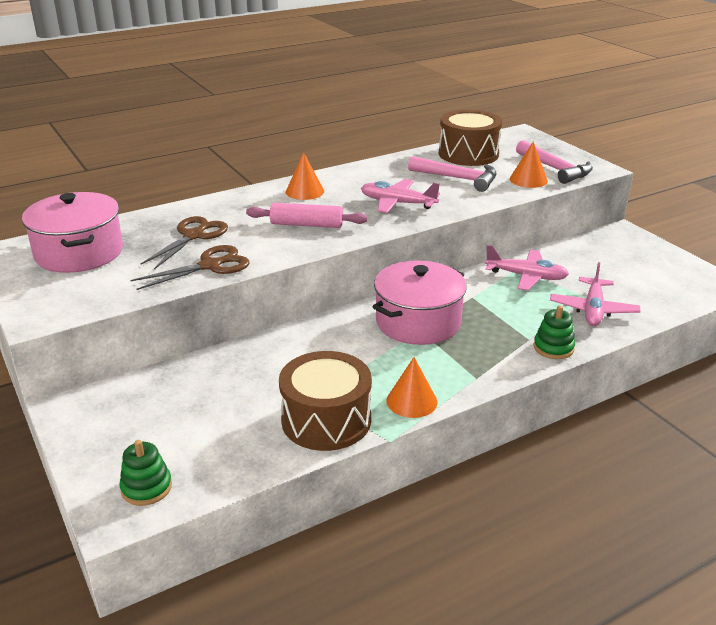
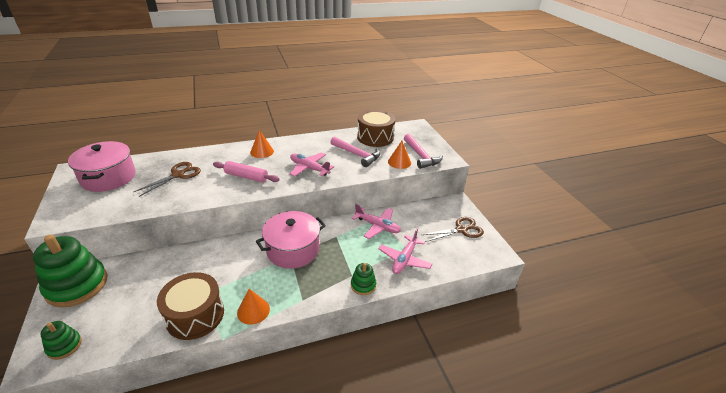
camera: 10 degrees right, 5 degrees up
(103, 414) = (77, 285): none -> green stacking toy
(210, 265) = (171, 199): brown scissors -> brown scissors (461, 230)

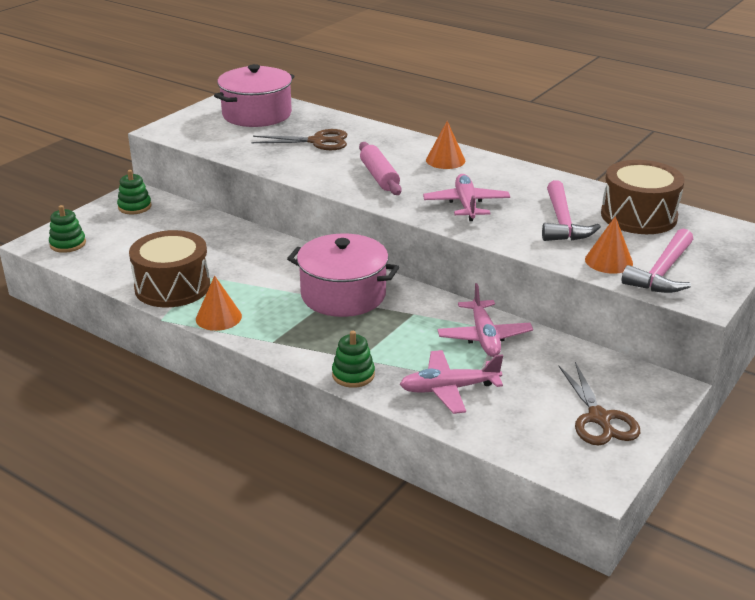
camera: 55 degrees right, 5 degrees down
(77, 285) = (134, 207): green stacking toy -> green stacking toy, size x0.48
(461, 230) = (599, 418): brown scissors -> brown scissors turned 45 degrees clockwise

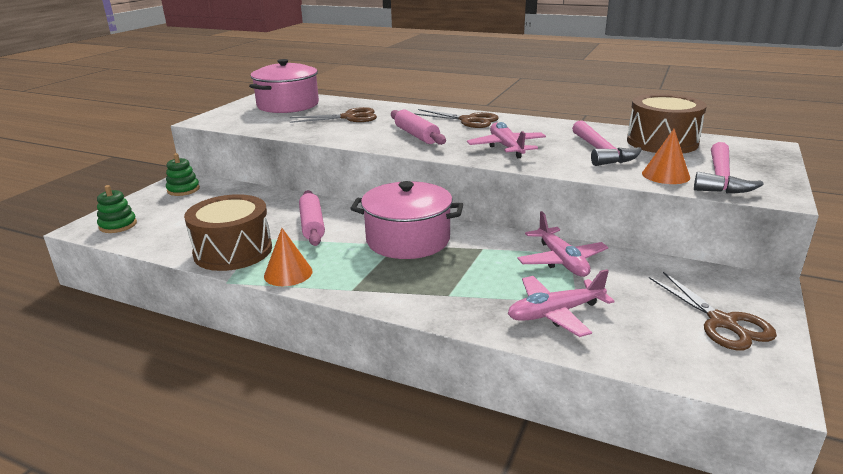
camera: 10 degrees left, 5 degrees down
(254, 266) = (312, 225): none -> pink rolling pin
(353, 375) = (449, 311): green stacking toy -> none
(445, 160) = (468, 120): orange cone -> brown scissors

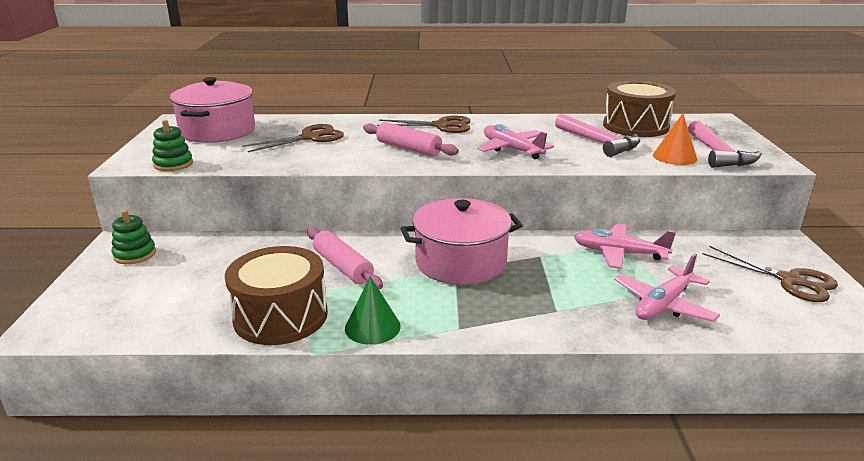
camera: 25 degrees left, 0 degrees up
(118, 225) = (89, 317): green stacking toy -> green stacking toy (173, 164)
(288, 273) = (372, 327): orange cone -> green cone
(561, 261) = (619, 253): pink plane -> pink plane turned 150 degrees clockwise

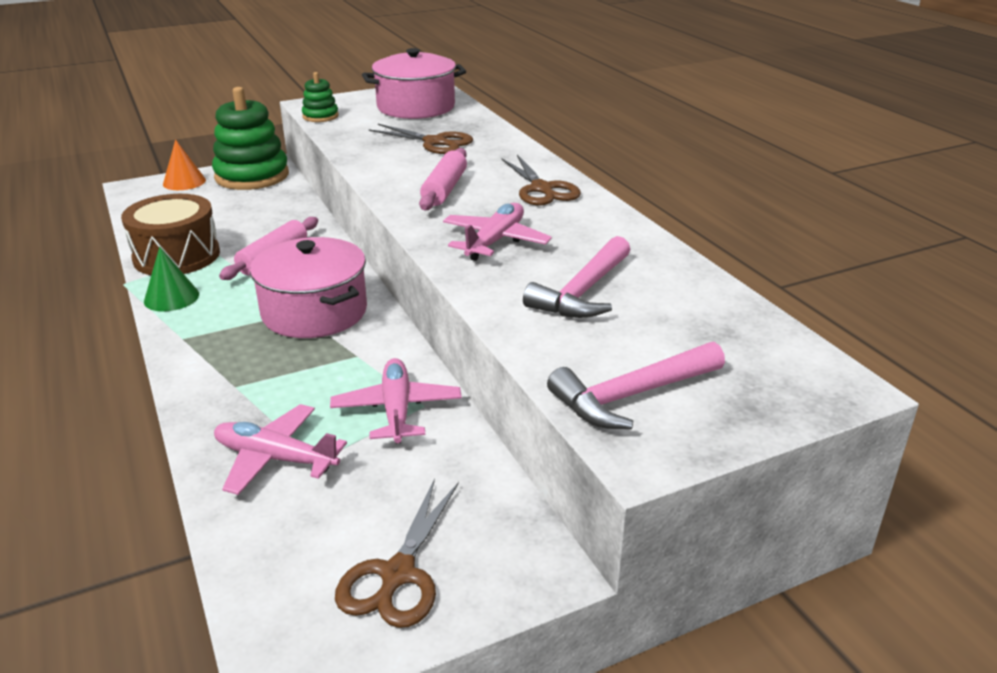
camera: 65 degrees right, 5 degrees up
(135, 254) = (252, 176): green stacking toy -> green stacking toy, size x2.08
(635, 126) = (698, 312): brown drum -> none
(674, 157) = (577, 357): orange cone -> orange cone (184, 182)

